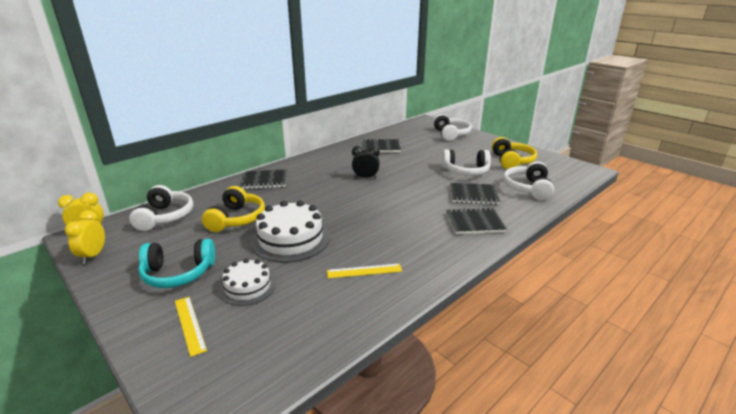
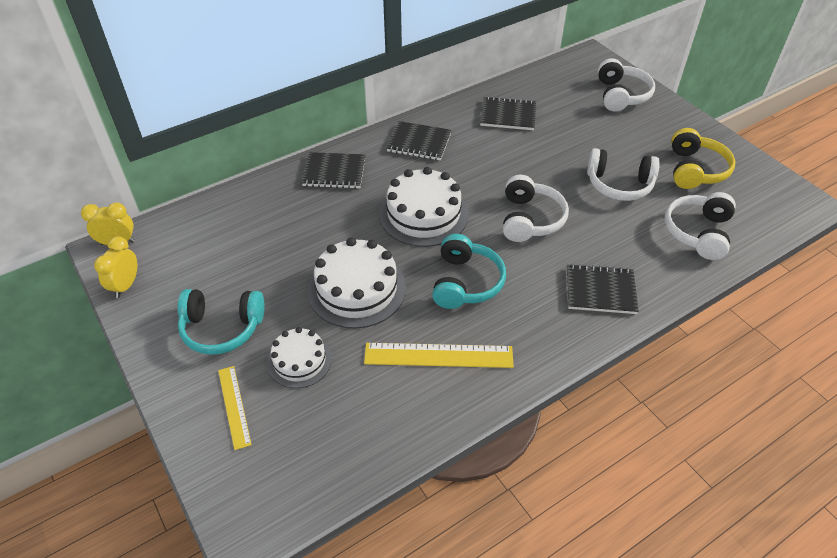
camera: 10 degrees right, 20 degrees up
(165, 217) = (205, 228): white headphones -> white headphones (530, 219)
(236, 219) = (293, 243): yellow headphones -> none
(334, 195) = (423, 214): none -> white cake
(364, 271) = (438, 356): yellow ruler -> yellow ruler, size x1.62
(365, 178) = (472, 182): black clock -> none
(374, 227) = (465, 282): none -> turquoise headphones
(473, 195) = (615, 236): black notebook -> black notebook (419, 142)

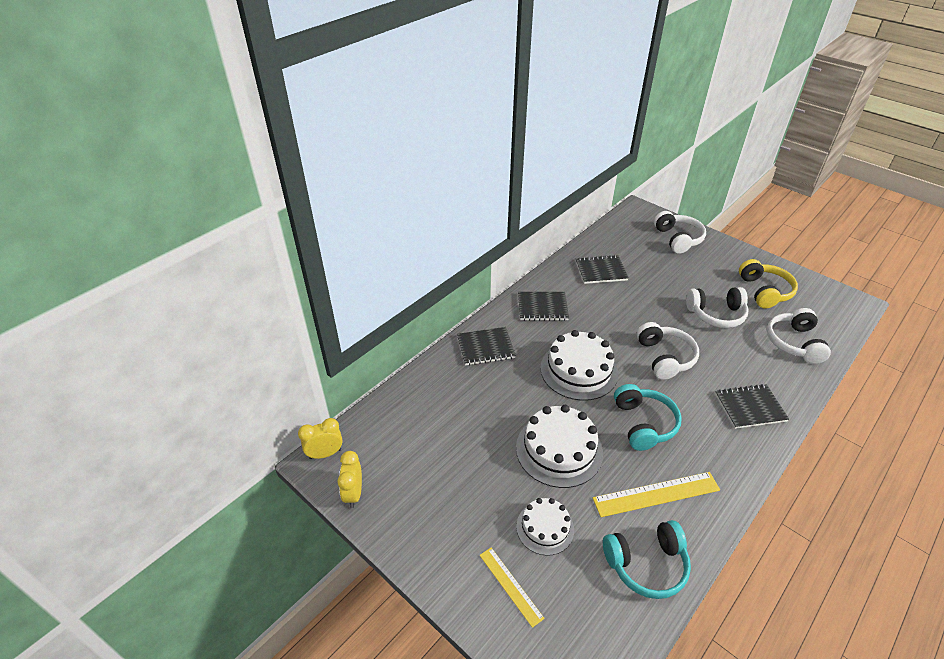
camera: 15 degrees left, 5 degrees down
(222, 328) = (462, 514): turquoise headphones -> turquoise headphones (646, 564)

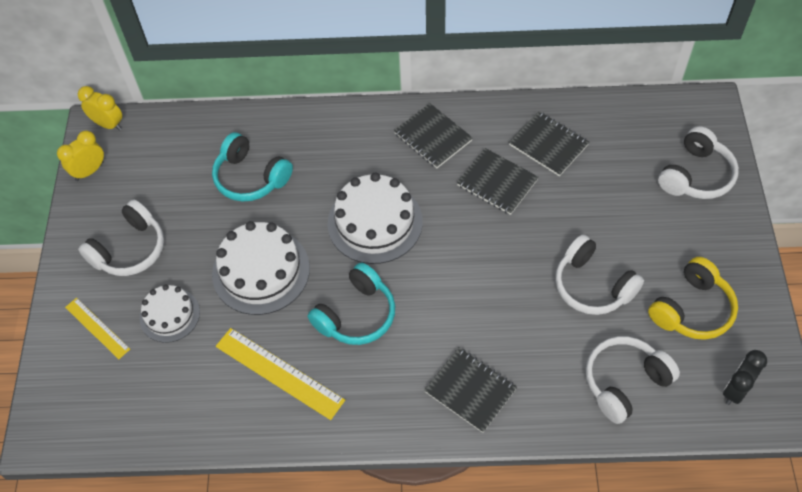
camera: 50 degrees right, 15 degrees up
(485, 347) = (329, 135): black notebook -> black notebook (497, 183)
(510, 586) = (97, 328): yellow ruler -> yellow ruler turned 60 degrees counterclockwise
(646, 564) = (197, 408): turquoise headphones -> turquoise headphones (250, 177)
(665, 357) = (469, 279): white headphones -> white headphones (130, 249)
(830, 309) = (735, 390): none -> black clock

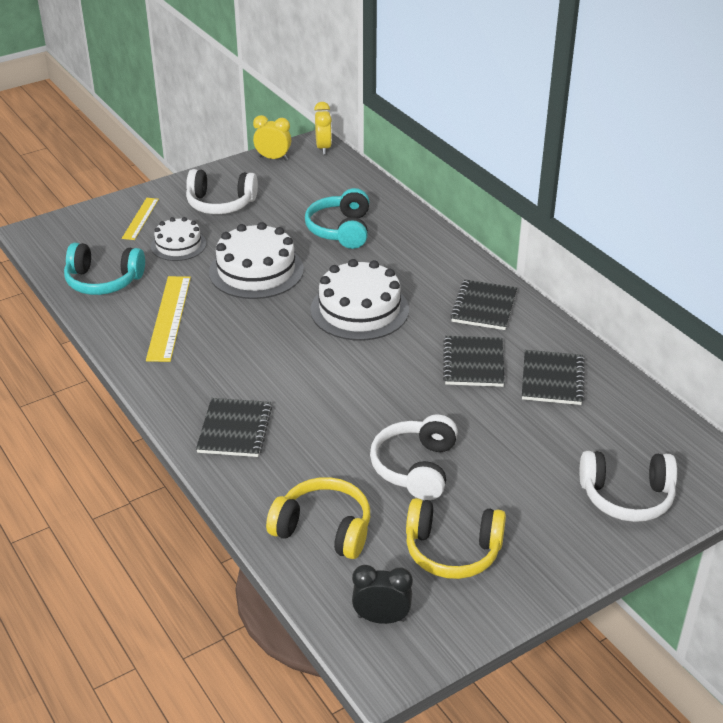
camera: 55 degrees right, 20 degrees down
(356, 315) = (257, 336): turquoise headphones -> turquoise headphones (103, 281)
(624, 382) = (323, 529): white headphones -> yellow headphones

